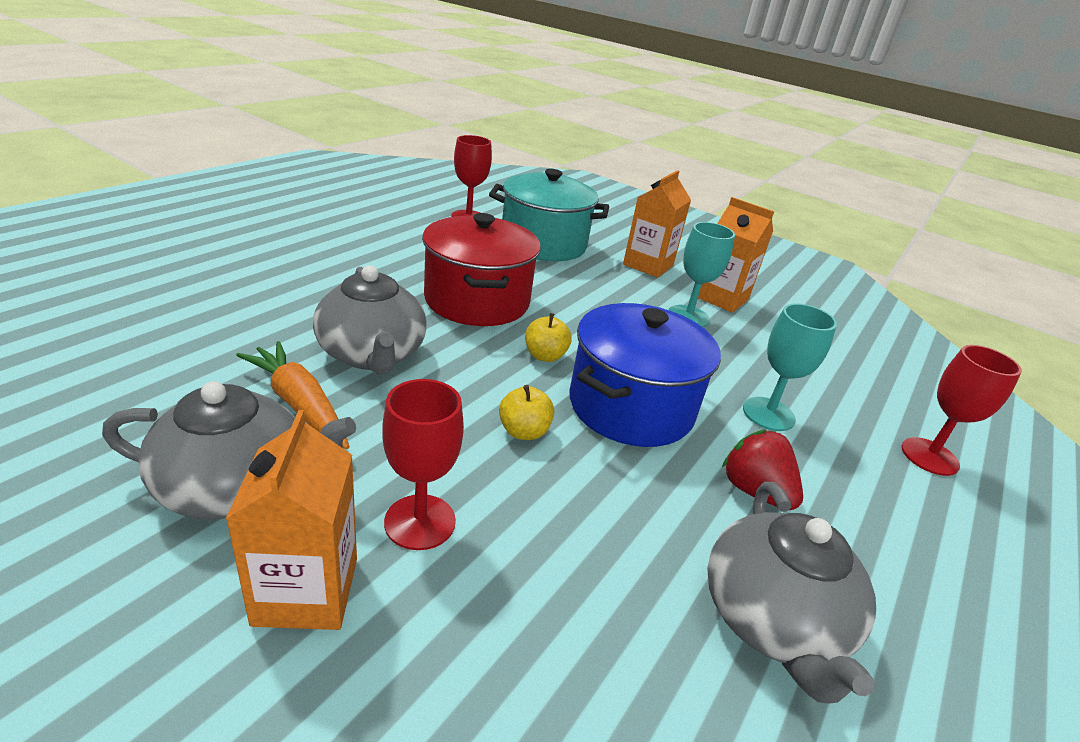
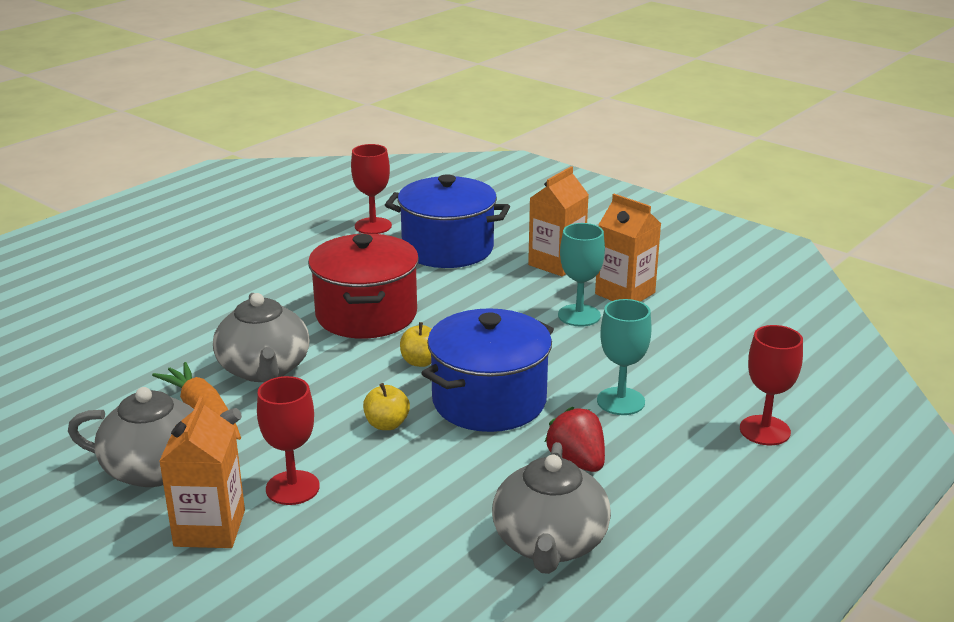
camera: 10 degrees right, 5 degrees down
(543, 244) = (447, 249): turquoise pot -> blue pot

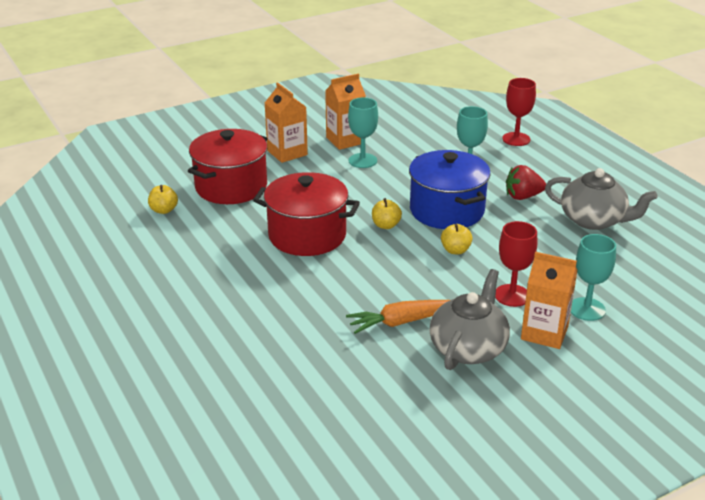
camera: 70 degrees left, 5 degrees up
(264, 369) = (359, 289): grey teapot -> none
(281, 562) = (587, 309): none -> turquoise goblet
(373, 226) = (164, 210): red goblet -> yellow apple
(447, 249) = (231, 187): blue pot -> red pot

